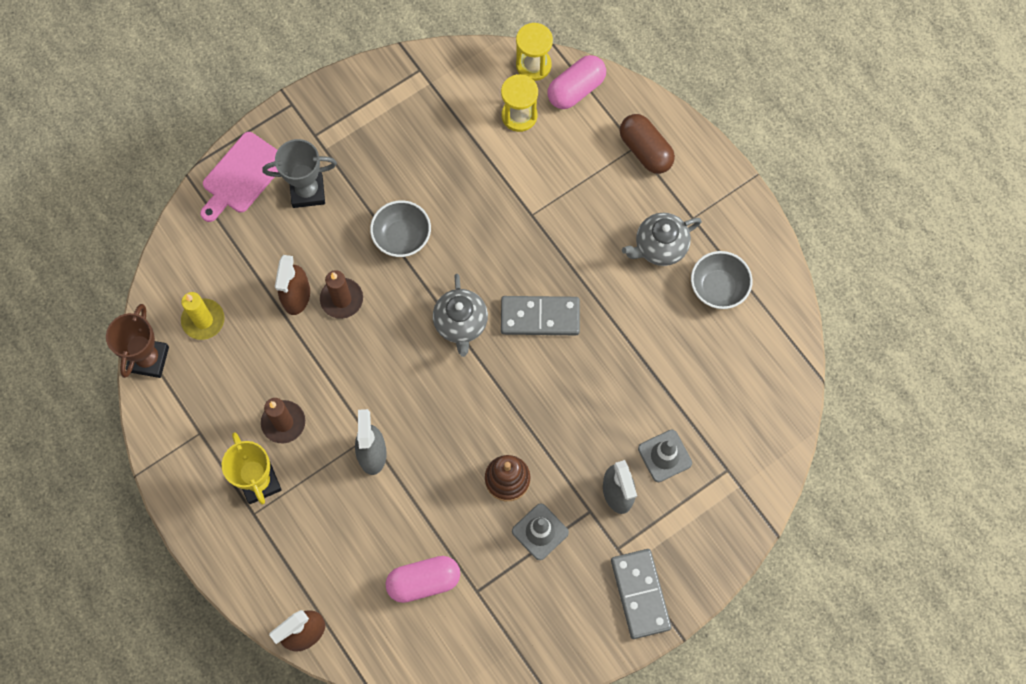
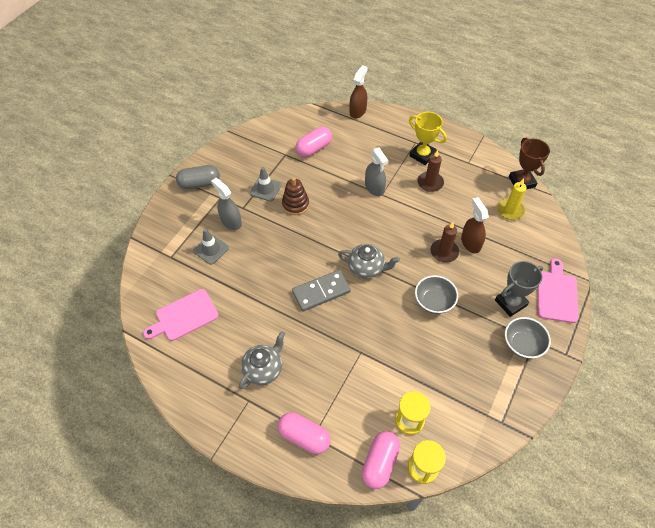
camera: 155 degrees right, 15 degrees down
(461, 324) = (366, 268): grey teapot -> grey teapot turned 135 degrees clockwise
(640, 594) = (199, 183): grey domino -> grey capsule
(645, 150) = (304, 437): brown capsule -> pink capsule
(718, 287) = (212, 359): grey bowl -> grey bowl (522, 344)
(736, 364) = (184, 316): none -> pink cutting board

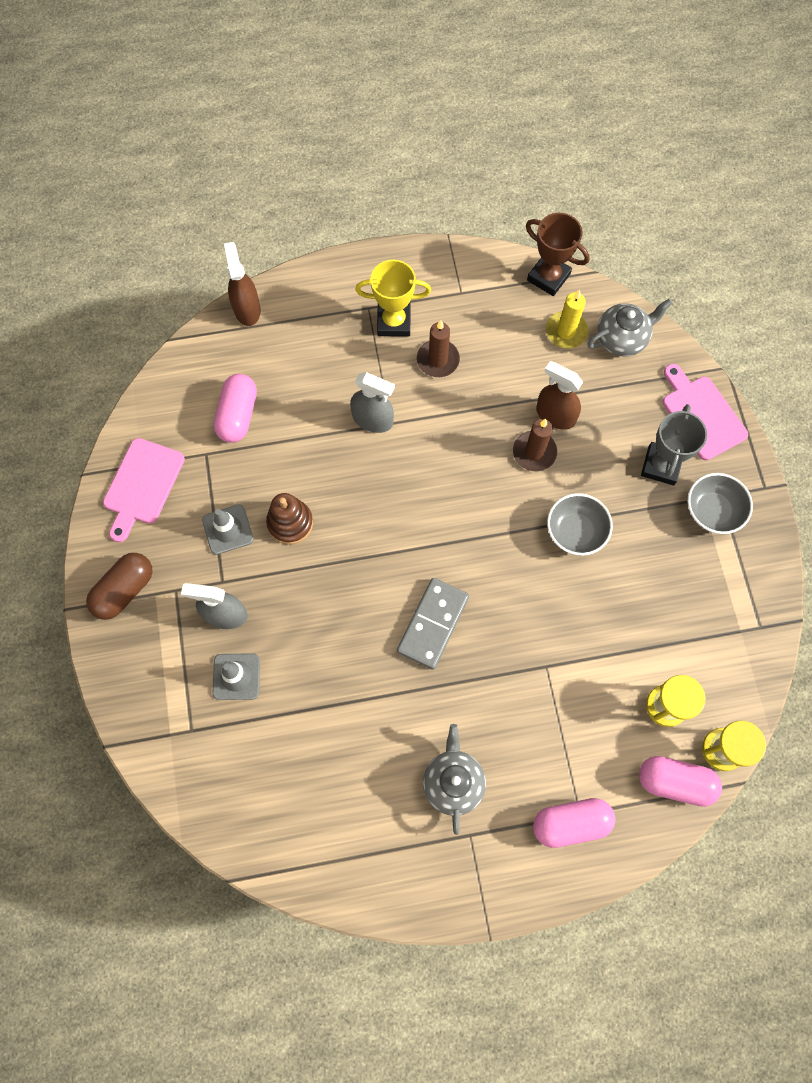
camera: 40 degrees left, 15 degrees up
(184, 316) = (290, 796): pink cutting board -> pink cutting board (142, 485)
(199, 183) = (124, 590): grey capsule -> brown capsule
(366, 268) = (460, 547): grey teapot -> grey teapot (622, 339)
(380, 463) = (675, 782): pink capsule -> pink capsule turned 60 degrees counterclockwise

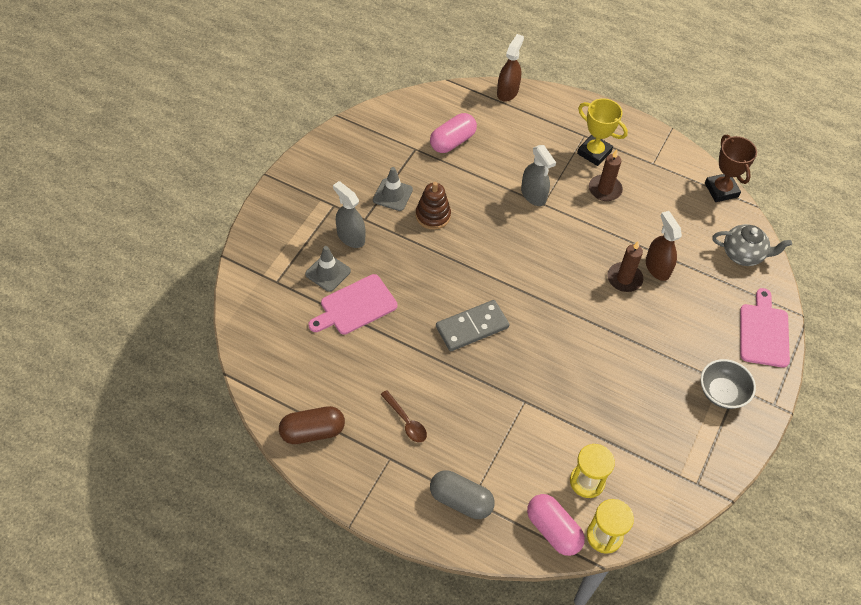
camera: 35 degrees right, 15 degrees down
(124, 590) = (305, 186): brown capsule -> brown capsule (312, 431)
(142, 485) = (364, 141): pink cutting board -> pink cutting board (355, 306)
(453, 782) = (406, 421): grey teapot -> brown spoon
(566, 331) = (706, 226): yellow candle -> none
(570, 823) = (461, 500): pink capsule -> grey capsule
(575, 531) = (613, 340): grey bowl -> none
(661, 465) = (707, 342): grey trophy -> none

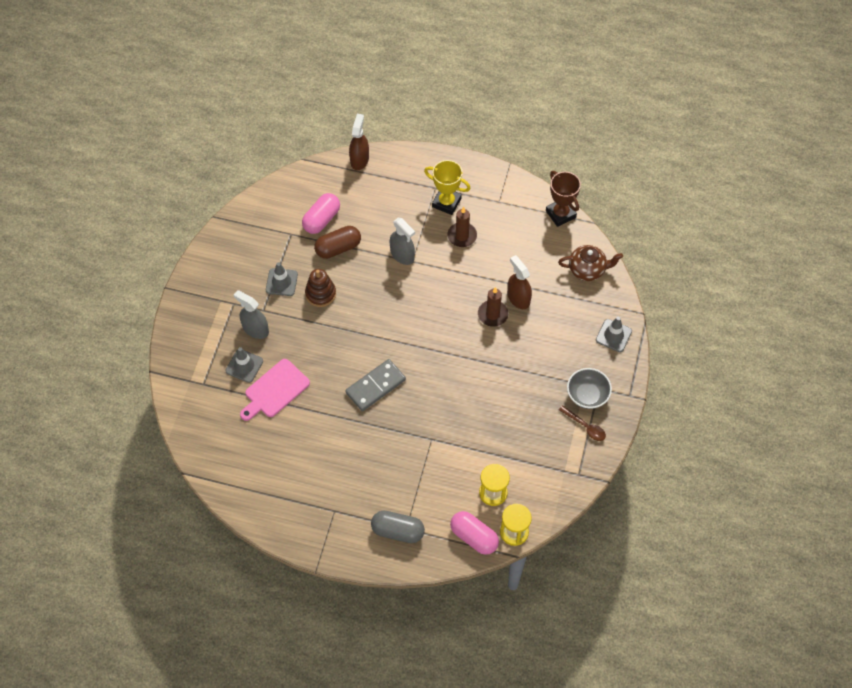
camera: 10 degrees left, 5 degrees up
(312, 431) = (267, 504): brown capsule -> brown capsule (338, 248)
(406, 421) = (340, 478): brown spoon -> brown spoon (585, 426)
(743, 254) = (587, 270): grey teapot -> brown teapot
(764, 332) = (613, 335): pink cutting board -> grey traffic cone

